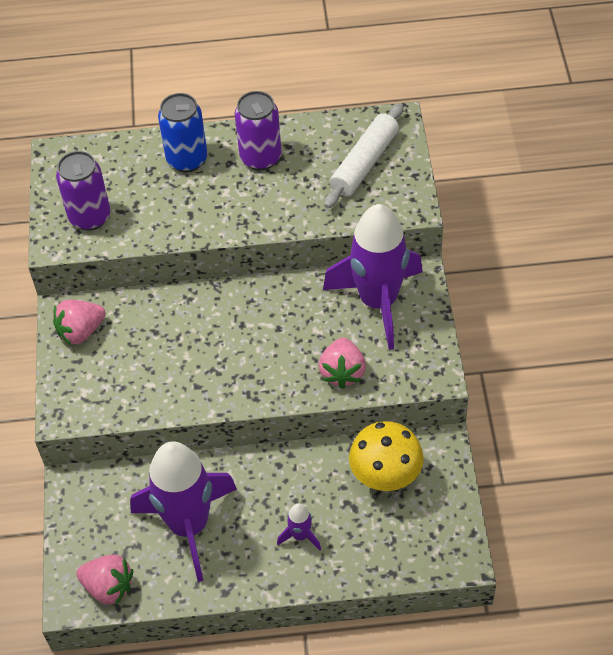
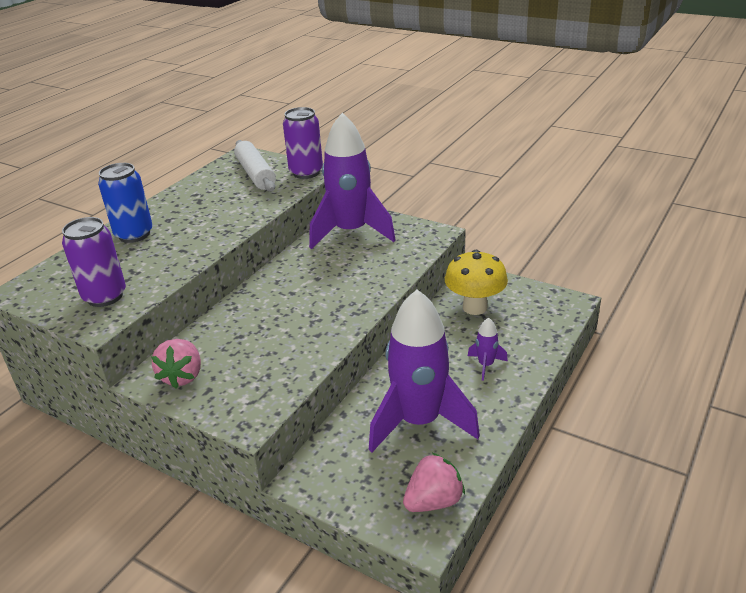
camera: 55 degrees left, 20 degrees down
(260, 158) = (186, 206): purple can -> purple can (306, 172)
(342, 372) = (389, 266): pink strawberry -> none

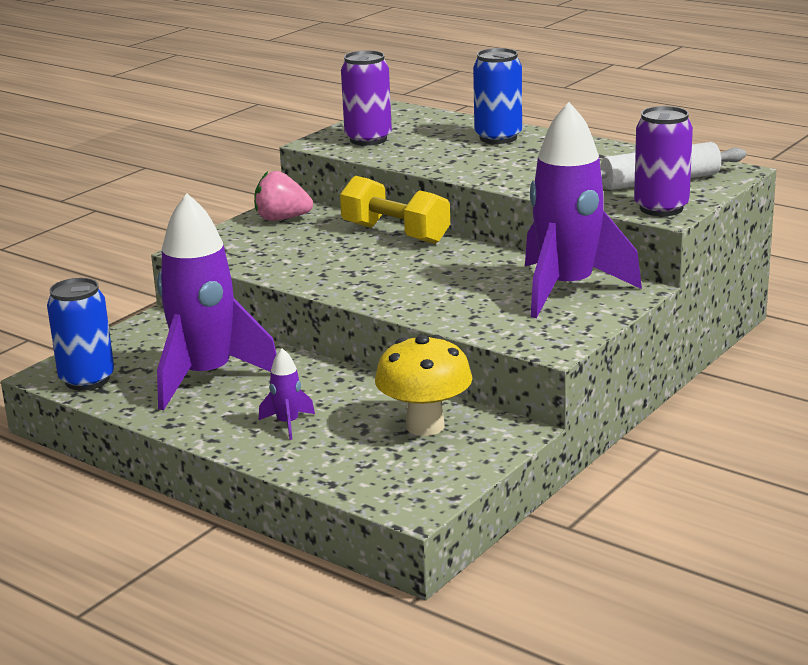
camera: 95 degrees right, 10 degrees down
(236, 308) = (395, 234): none -> yellow dumbbell
(433, 501) = (87, 380): pink strawberry -> blue can

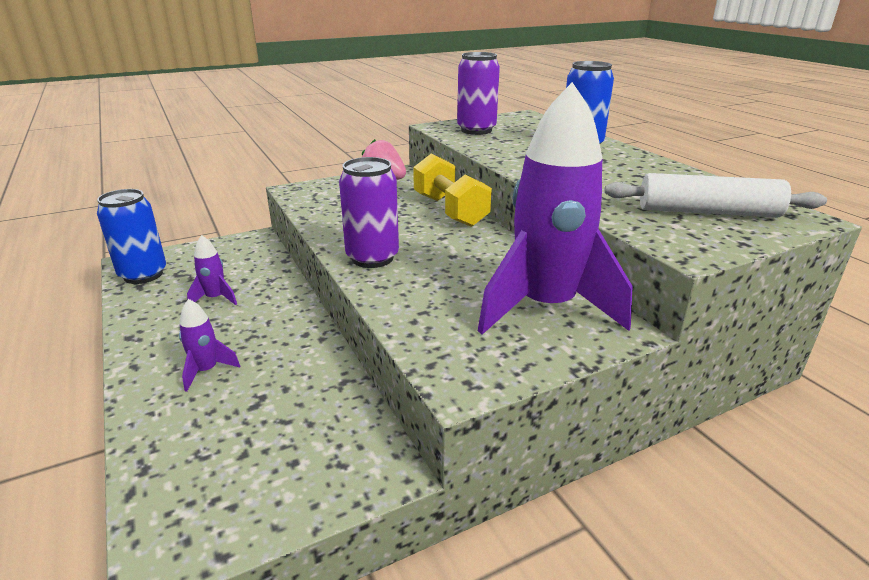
camera: 25 degrees right, 5 degrees up
(206, 377) = (215, 298): purple rocket -> purple rocket, size x0.41
(425, 426) = (309, 422): yellow mushroom -> none
(661, 208) = (687, 243): purple can -> purple can (372, 258)

